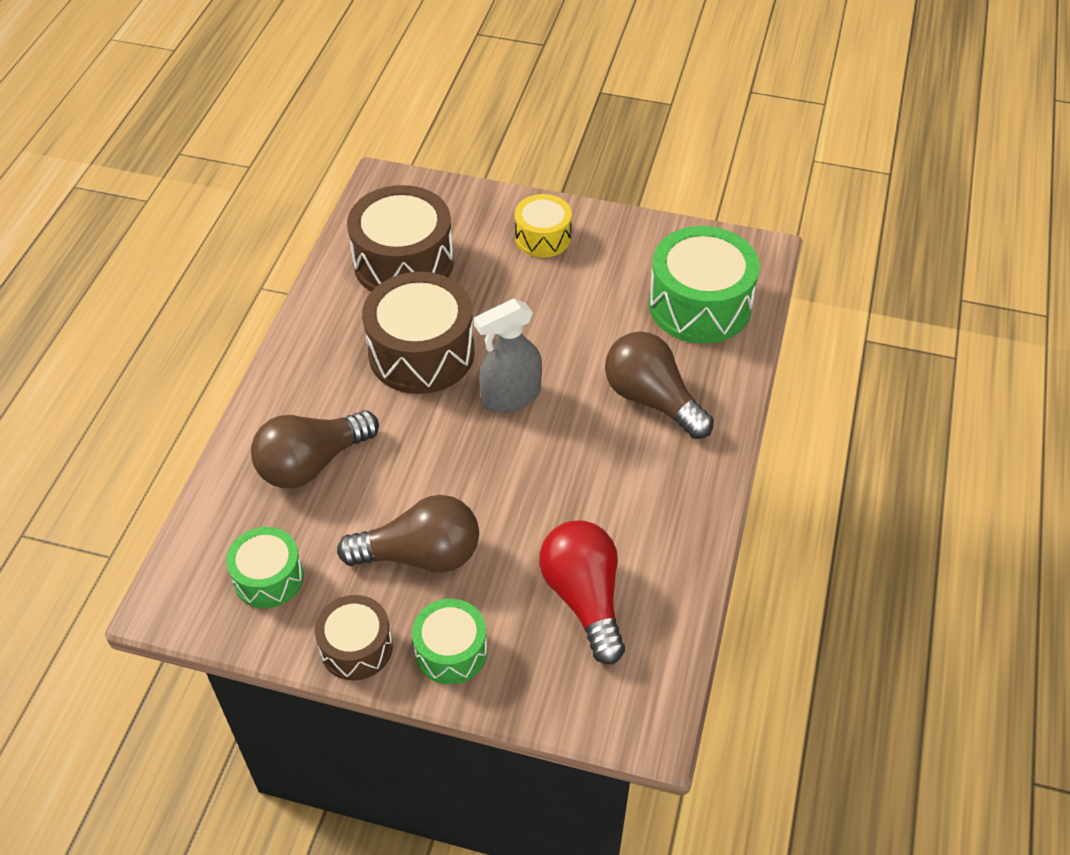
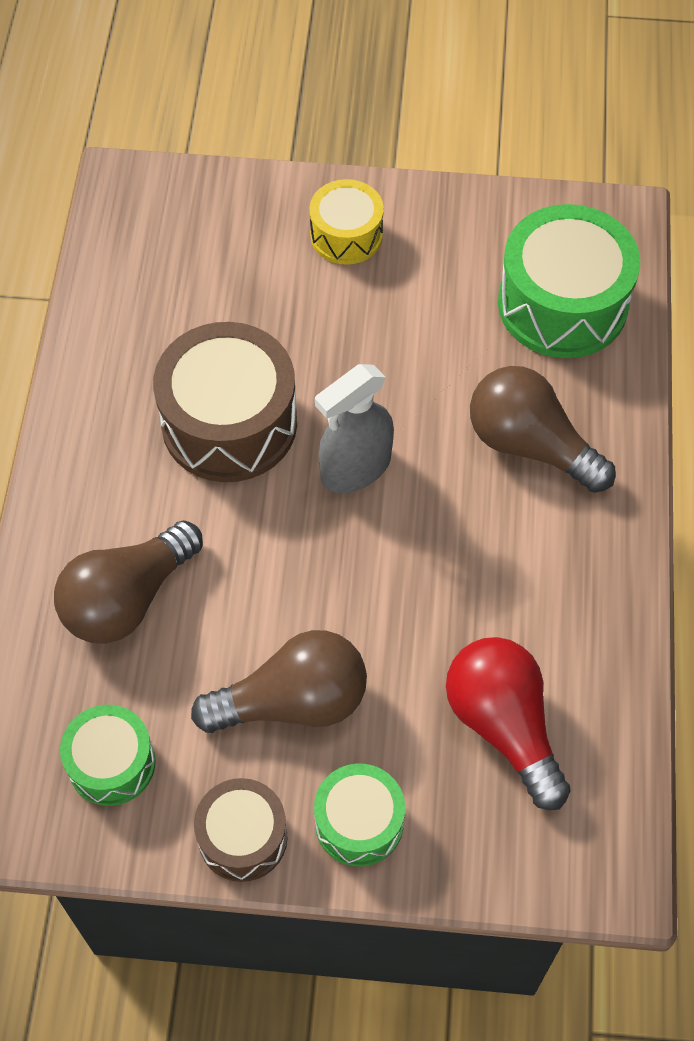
camera: 10 degrees left, 10 degrees up
(403, 262) = (176, 297): brown drum -> none

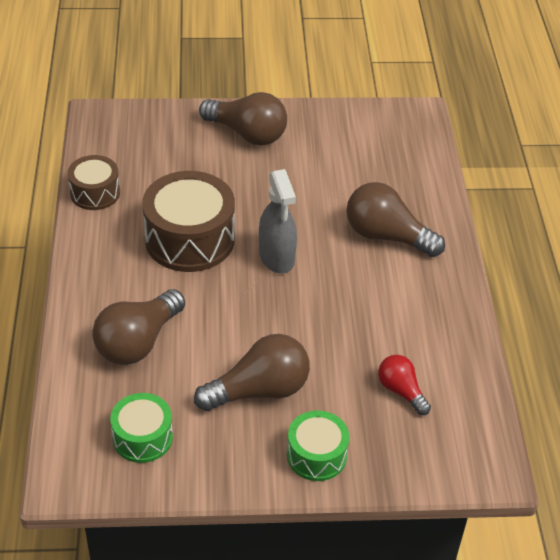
camera: 10 degrees left, 15 degrees down
(243, 837) = (239, 472): brown drum -> brown drum (95, 193)
(346, 235) = (247, 134): yellow drum -> brown light bulb
(355, 468) = (276, 257): grey spray bottle -> grey spray bottle turned 60 degrees counterclockwise
(503, 725) = (401, 391): red light bulb -> red light bulb, size x0.58
(562, 304) = (391, 160): green drum -> none

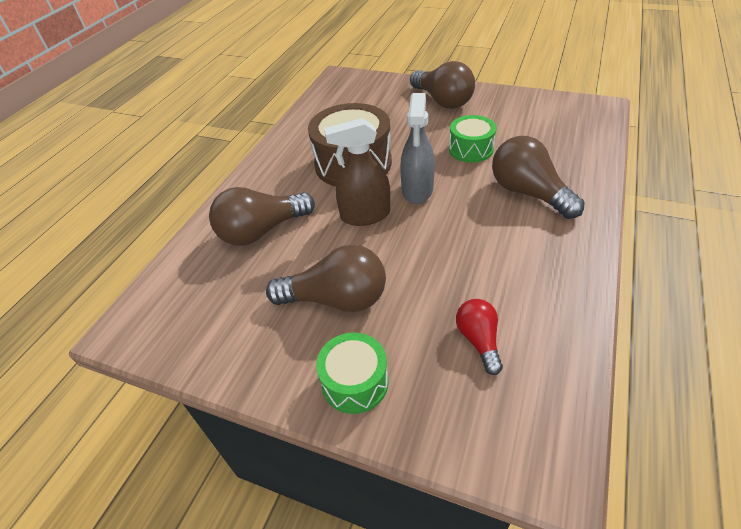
camera: 30 degrees right, 0 degrees up
(95, 193) = (304, 121): brown drum -> none
(142, 437) = (209, 312): green drum -> green drum (471, 149)
(238, 298) = (365, 215): none -> brown spray bottle

